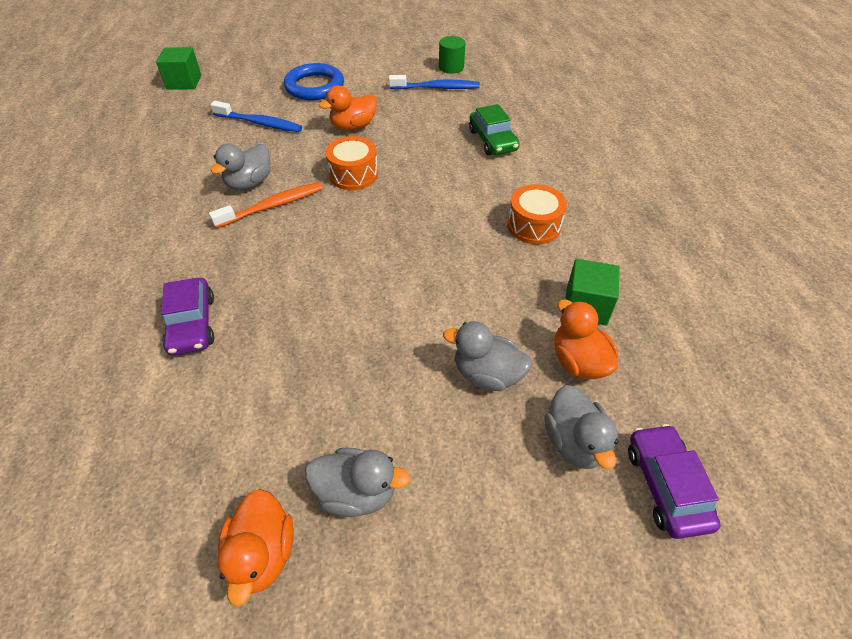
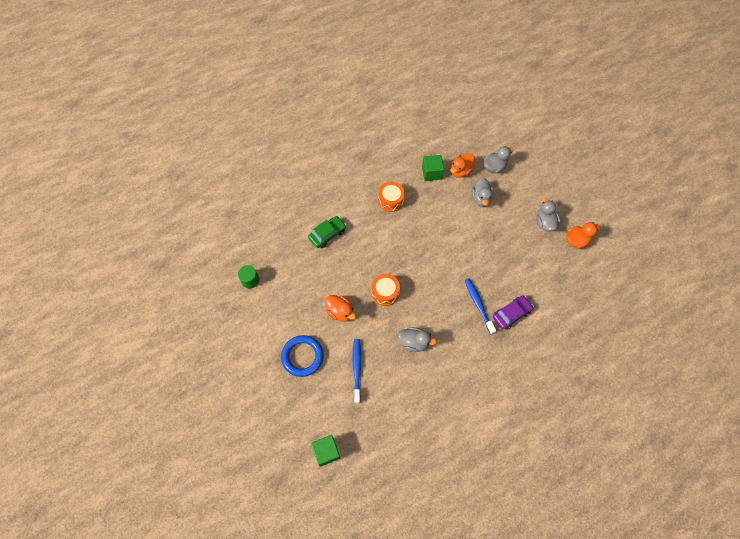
camera: 110 degrees left, 15 degrees up
(272, 206) = (426, 321): orange toothbrush -> none
(437, 88) = (280, 280): blue toothbrush -> blue toothbrush (478, 305)
(666, 486) = (497, 141): purple car -> none

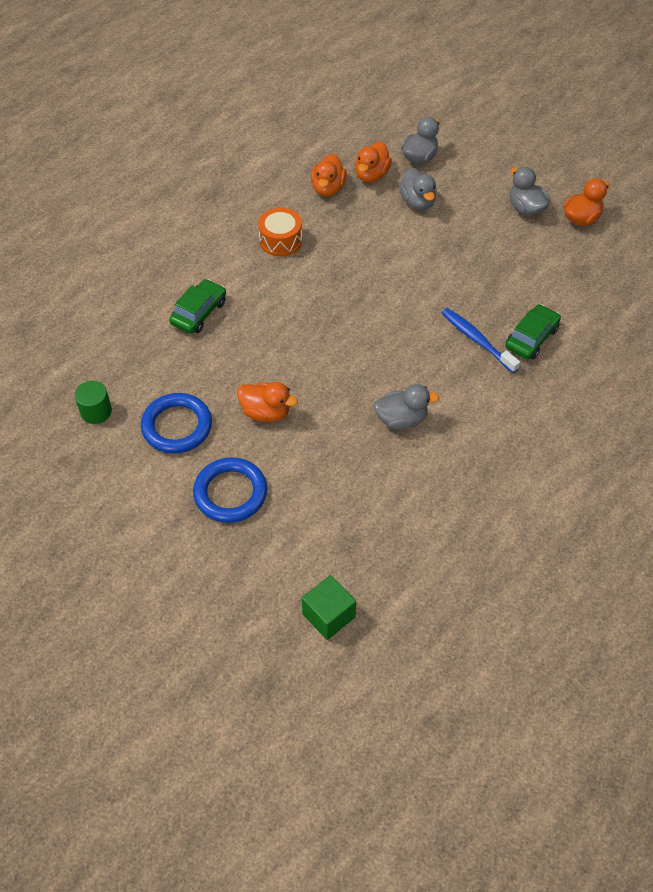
camera: 20 degrees left, 10 degrees down
(289, 304) = (177, 426): none -> blue ring
(357, 369) = (327, 483): blue toothbrush -> none
(385, 292) = (326, 365): orange drum -> none
(431, 173) = (328, 188): green cube -> orange duck
(511, 314) = (531, 338): purple car -> green car

